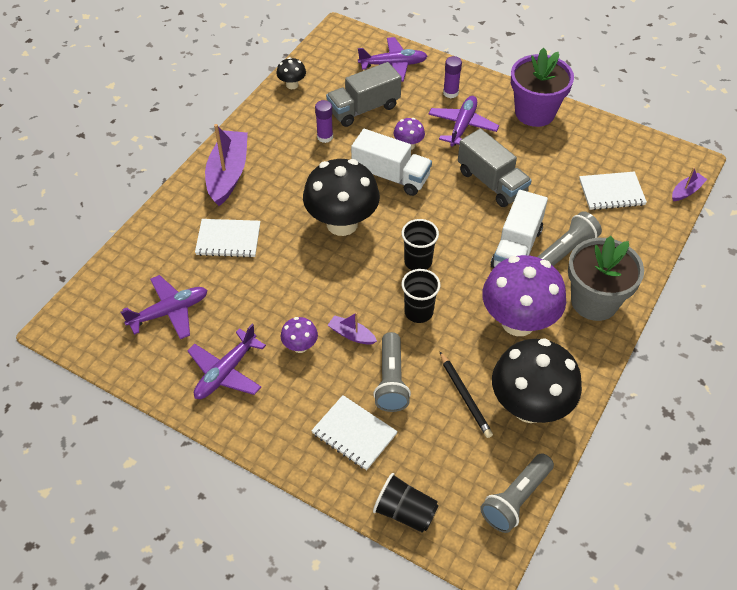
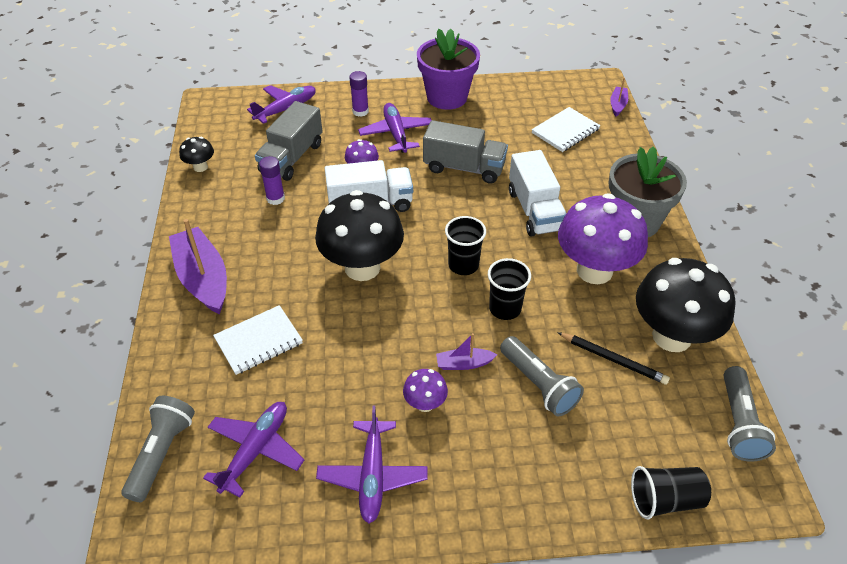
camera: 35 degrees left, 5 degrees down
(354, 434) = (552, 456): white notebook -> none
(565, 250) = (575, 193): grey flashlight -> grey flashlight (162, 453)

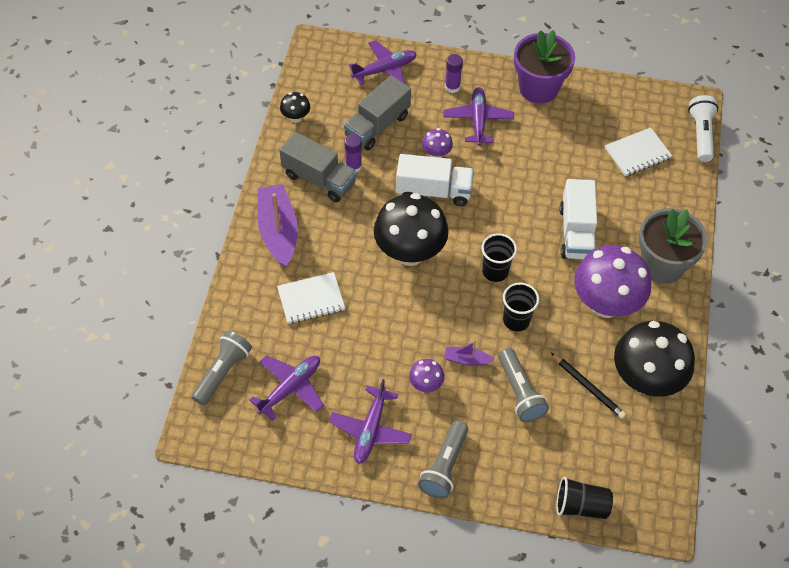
camera: 15 degrees right, 10 degrees up
(464, 168) = (528, 172): grey truck -> grey truck (319, 179)
(617, 105) = (701, 134): purple boat -> white flashlight
(739, 423) = (666, 465): grey flashlight -> grey flashlight (444, 466)

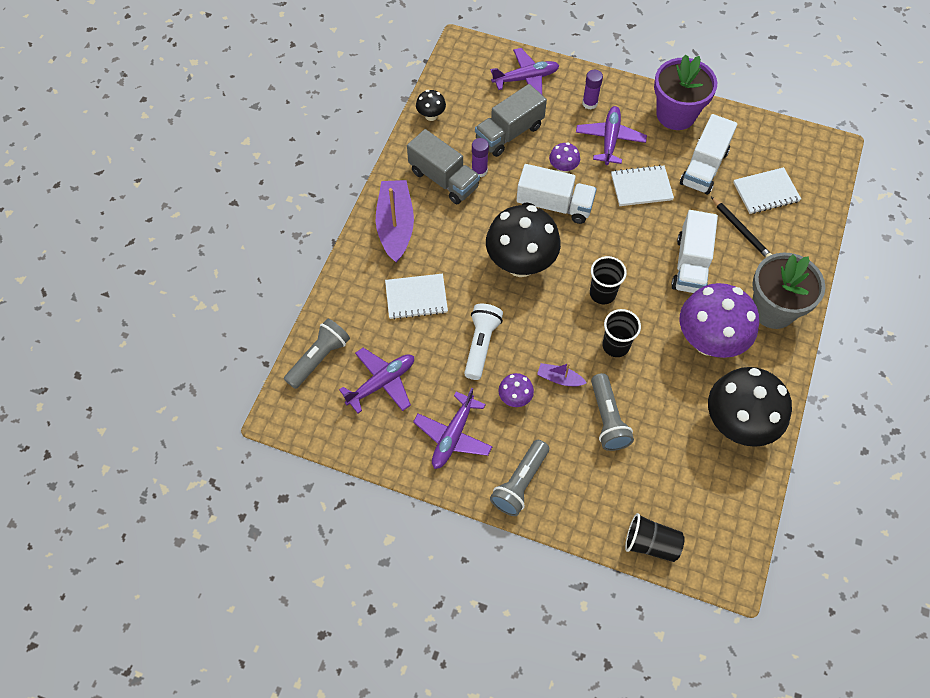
camera: 10 degrees right, 5 degrees up
(516, 163) = (641, 187): none -> white notebook
(574, 136) = (704, 167): none -> white truck
(588, 387) = (677, 424): black pencil -> black pencil (741, 230)
(701, 134) = (834, 180): white flashlight -> white flashlight (481, 345)

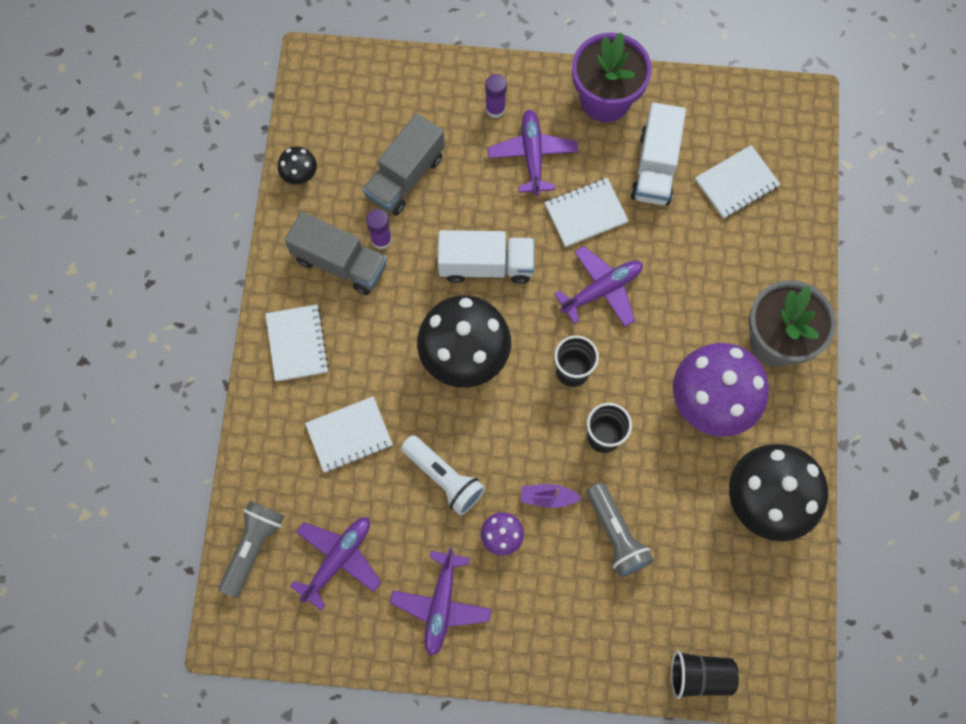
camera: 15 degrees left, 10 degrees up
(395, 226) = (297, 344): purple boat -> white notebook
(481, 345) = (444, 478): white flashlight -> white flashlight turned 135 degrees clockwise
(520, 483) = (534, 643): grey flashlight -> none
(526, 78) = (406, 92): purple plane -> purple plane (602, 290)
(563, 168) = (484, 211): purple mushroom -> none
(690, 264) = (668, 305): white truck -> none
(741, 230) = (717, 243): black pencil -> none

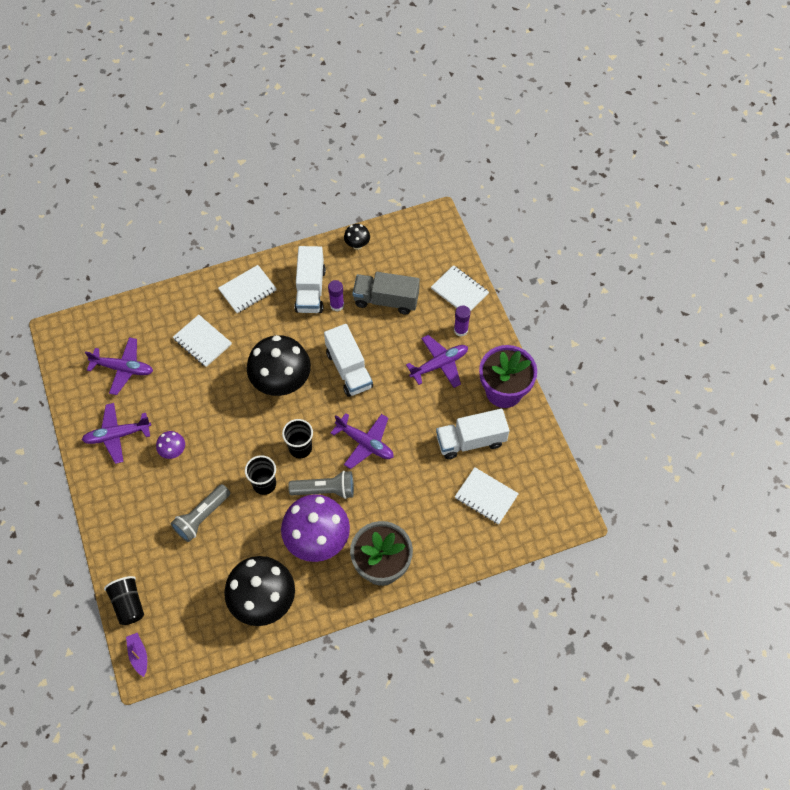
camera: 65 degrees right, 10 degrees down
(253, 547) = (113, 322): grey flashlight -> grey flashlight (325, 490)
(340, 263) = (310, 290): grey truck -> white truck
(444, 478) = (197, 404): white flashlight -> none
(548, 497) = (210, 467): purple boat -> purple boat (138, 655)
(585, 213) = (414, 412): white notebook -> white notebook (459, 291)

